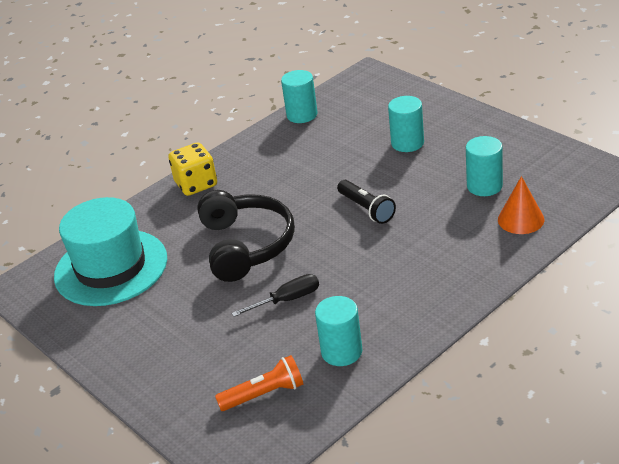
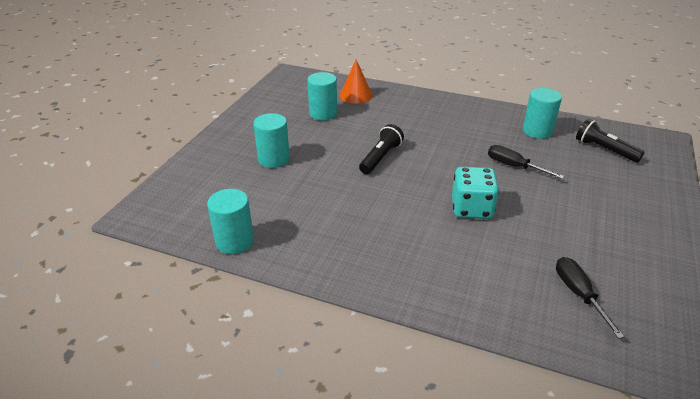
camera: 120 degrees left, 0 degrees up
(111, 267) = (578, 294): turquoise hat -> black screwdriver
(196, 184) = (403, 283): yellow dice -> none
(246, 245) = (471, 208): black headphones -> turquoise dice
(264, 394) = (604, 150): orange flashlight -> black flashlight

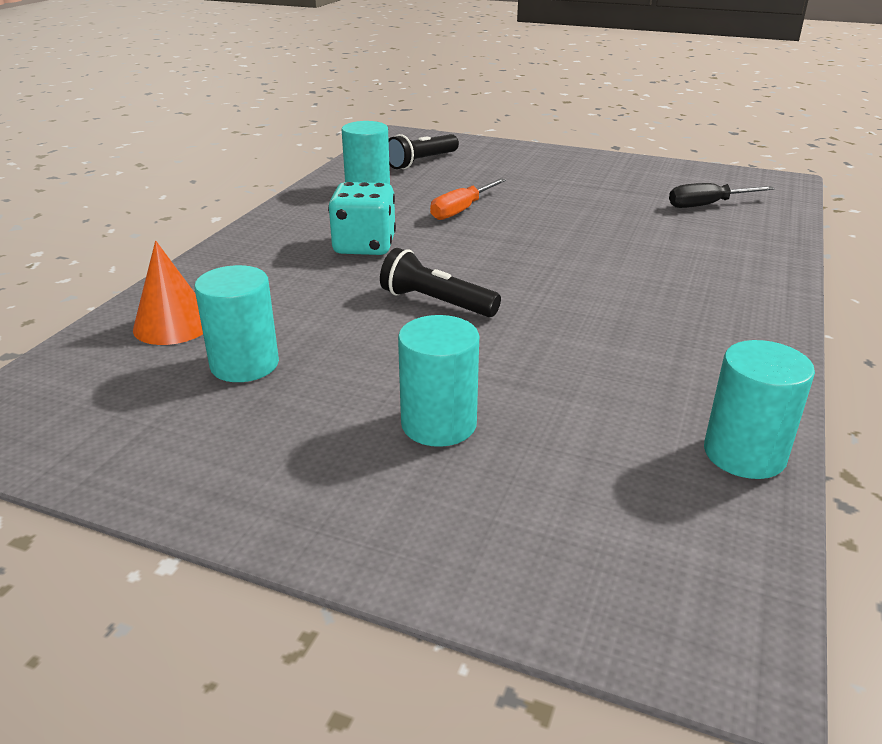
camera: 90 degrees left, 5 degrees down
(471, 208) = (570, 243): turquoise dice -> turquoise dice (364, 246)
(514, 166) = (461, 210): black screwdriver -> orange screwdriver

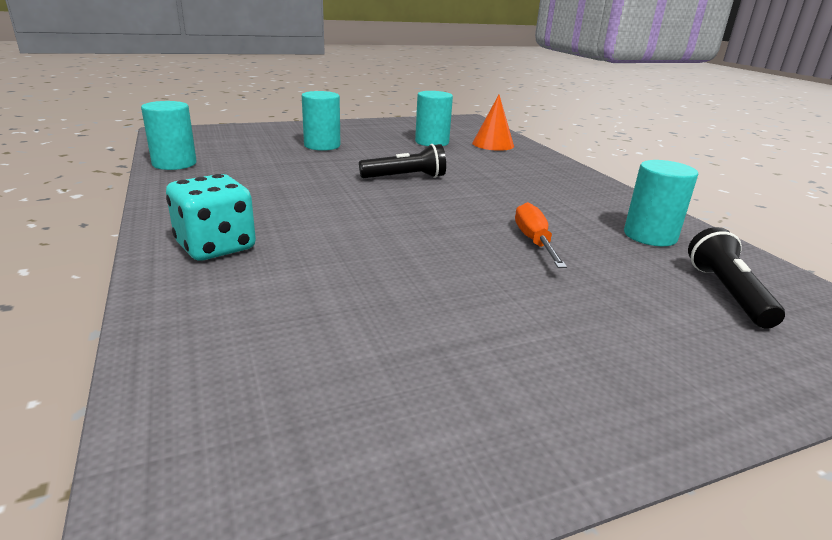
camera: 135 degrees right, 5 degrees down
(364, 246) = (517, 193): turquoise dice -> turquoise dice (216, 246)
(707, 205) = (300, 362): black screwdriver -> none

